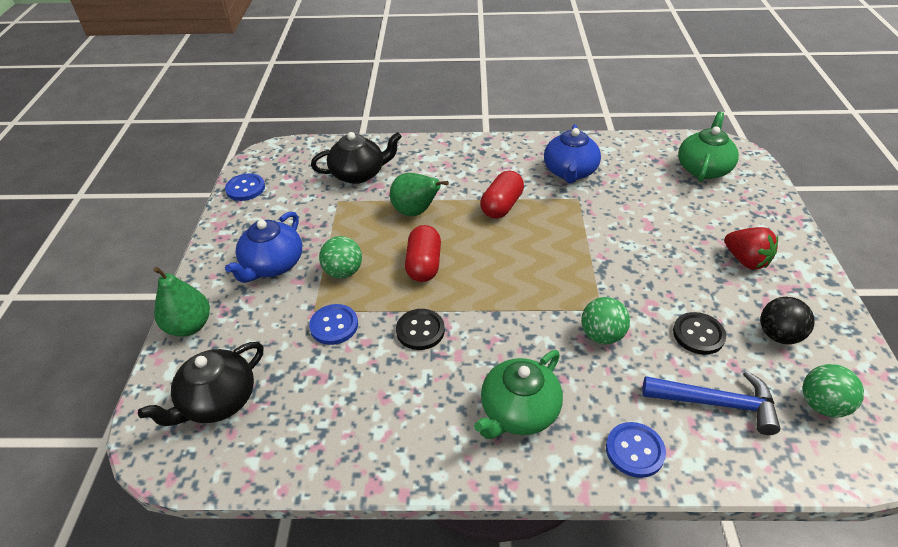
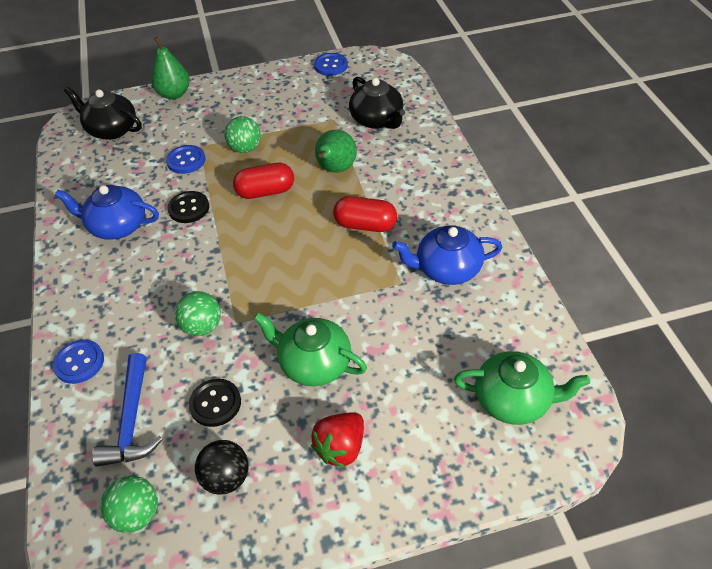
camera: 75 degrees right, 5 degrees up
(272, 265) = (243, 110): blue teapot -> blue teapot (117, 226)
(518, 411) = (113, 283): green teapot -> green teapot (313, 363)

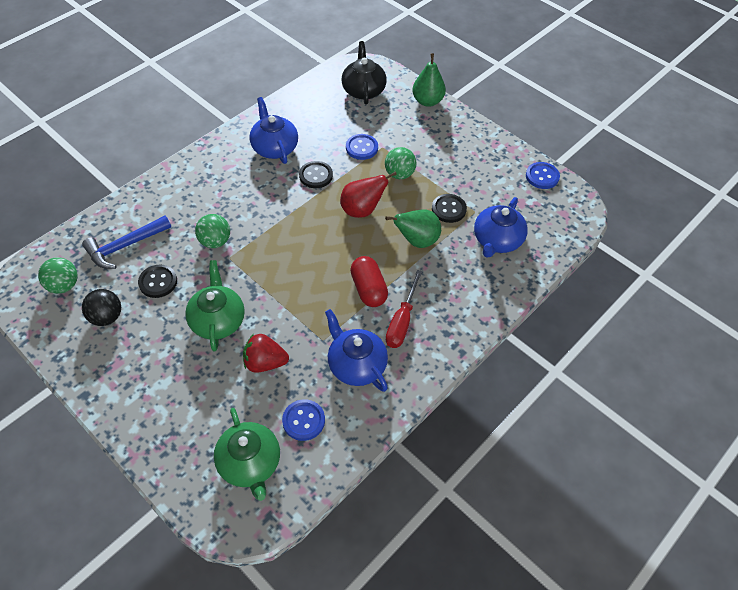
camera: 55 degrees right, 5 degrees up
(79, 362) = (154, 195): blue button -> blue button (303, 420)
(265, 192) = (362, 210): red capsule -> red pear
(316, 134) = (448, 209): none -> black button
(341, 448) = (157, 370): red strawberry -> red strawberry (265, 363)
(377, 120) = (497, 241): black teapot -> blue teapot
(419, 217) = (402, 321): none -> red screwdriver

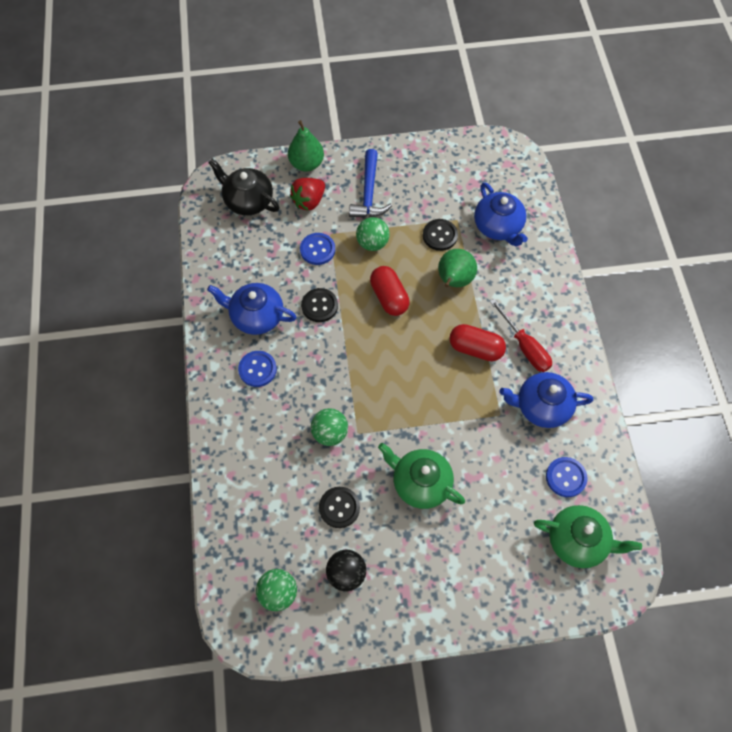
camera: 50 degrees left, 10 degrees up
(125, 246) = (273, 512): blue hammer -> blue hammer (369, 193)
(265, 363) = (491, 472): red strawberry -> red strawberry (309, 201)
(362, 210) = (389, 297): red pear -> red capsule
(542, 176) = (460, 149): blue button -> blue button (257, 369)

